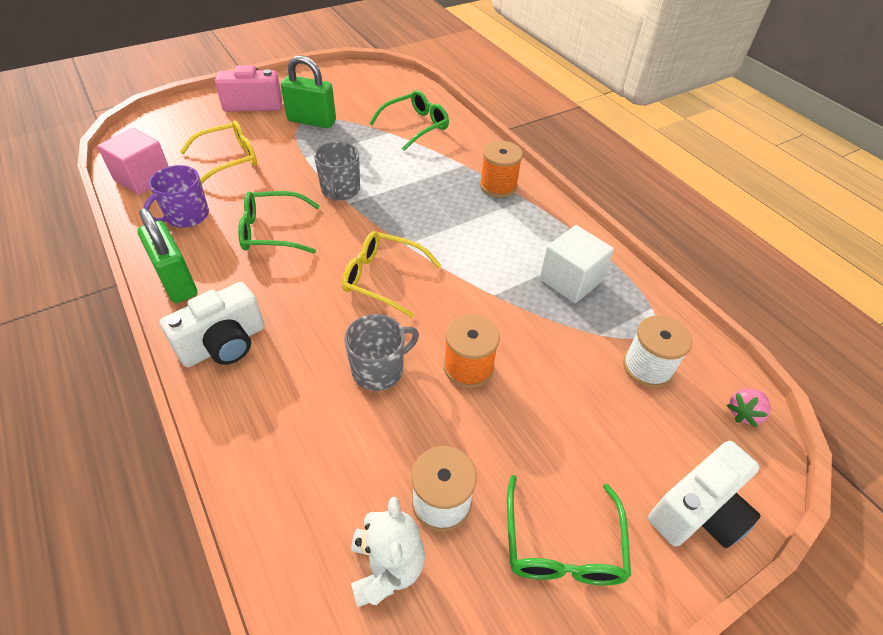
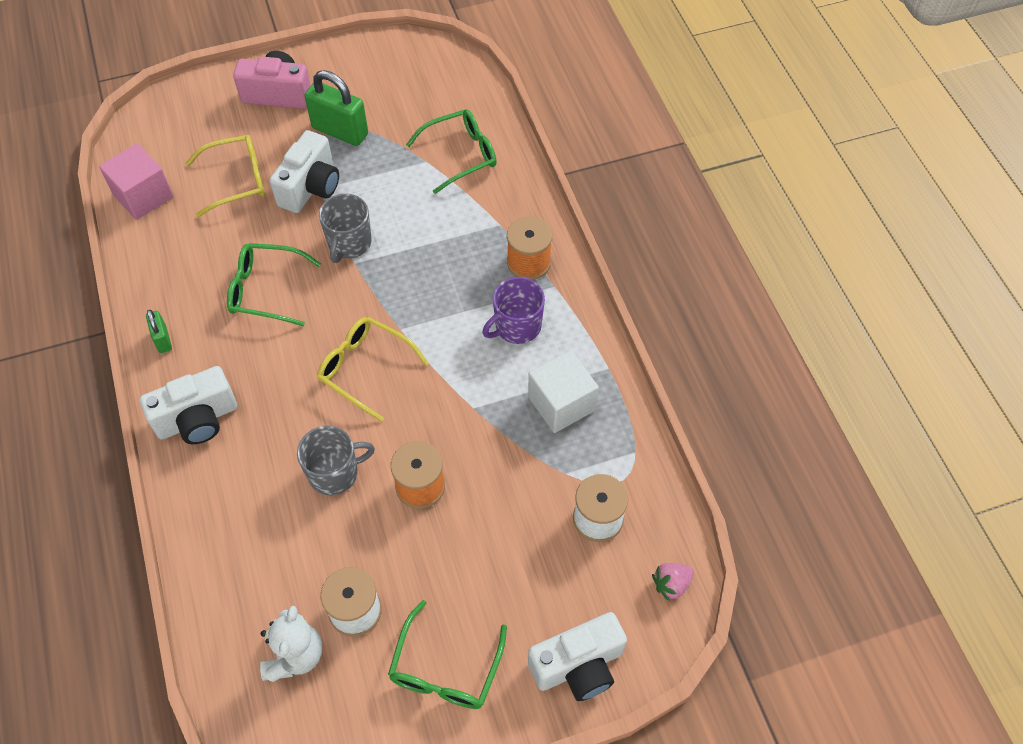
camera: 15 degrees right, 10 degrees up
(177, 281) = (163, 339): green padlock -> green padlock, size x0.52
(186, 216) = (182, 256): purple mug -> purple mug (517, 326)
(296, 157) = (311, 187): none -> white camera

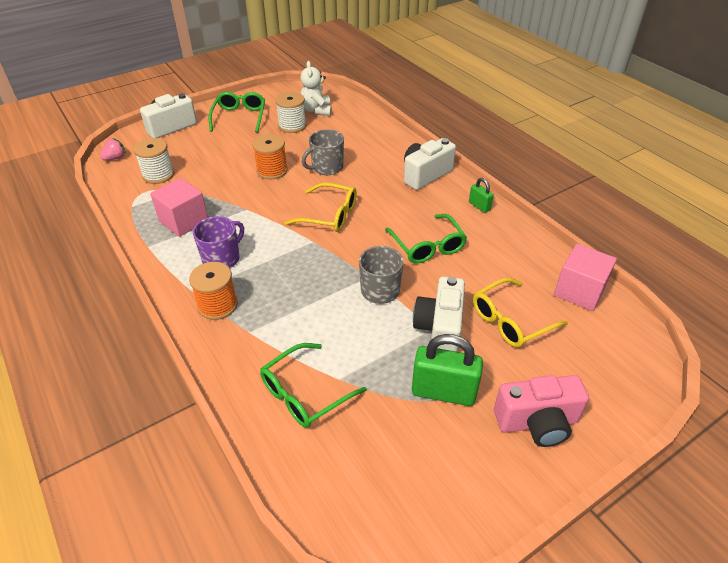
camera: 165 degrees right, 15 degrees down
(266, 290) = (427, 246): green glasses -> green glasses turned 75 degrees clockwise
(561, 403) = (184, 221): white cube -> pink cube

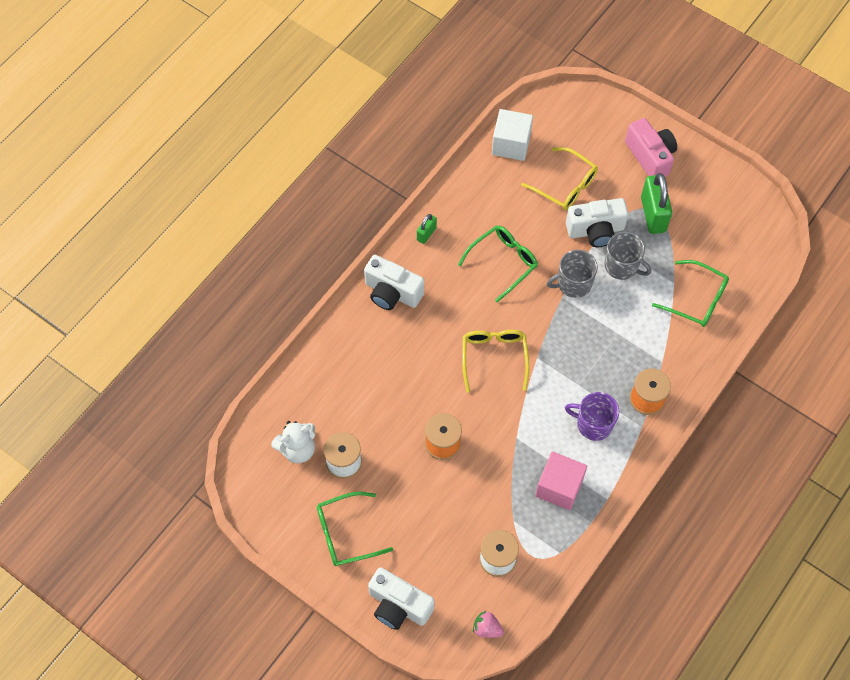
camera: 110 degrees left, 20 degrees up
(326, 167) = (415, 390): grey mug -> grey mug (622, 266)
(579, 291) = (511, 144): pink cube -> white cube

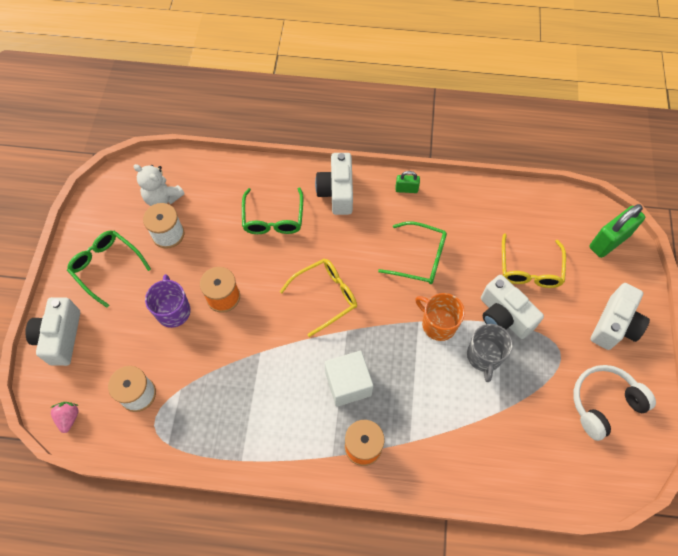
camera: 60 degrees right, 0 degrees up
(511, 144) = (536, 208): white cube -> white cube (348, 384)
(559, 487) = (232, 412): pink cube -> none
(573, 283) = (438, 324): grey mug -> orange mug
(593, 424) = (310, 410): purple mug -> purple mug (173, 310)
(650, 156) = (614, 325): pink camera -> white camera
(653, 214) = (556, 357): green padlock -> green padlock (609, 241)
(696, 299) = (496, 441): green glasses -> green glasses (273, 218)
(708, 205) = (604, 403): none -> white headphones

